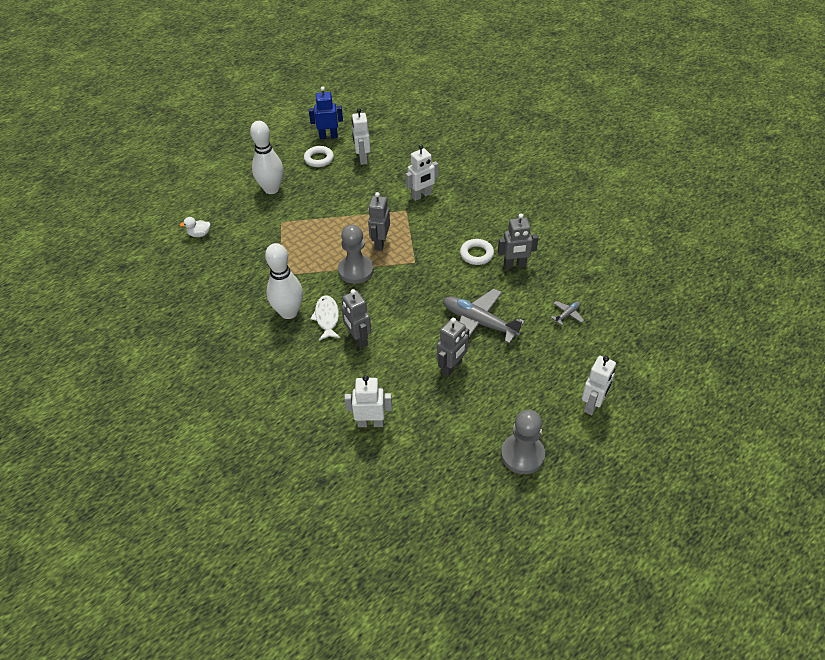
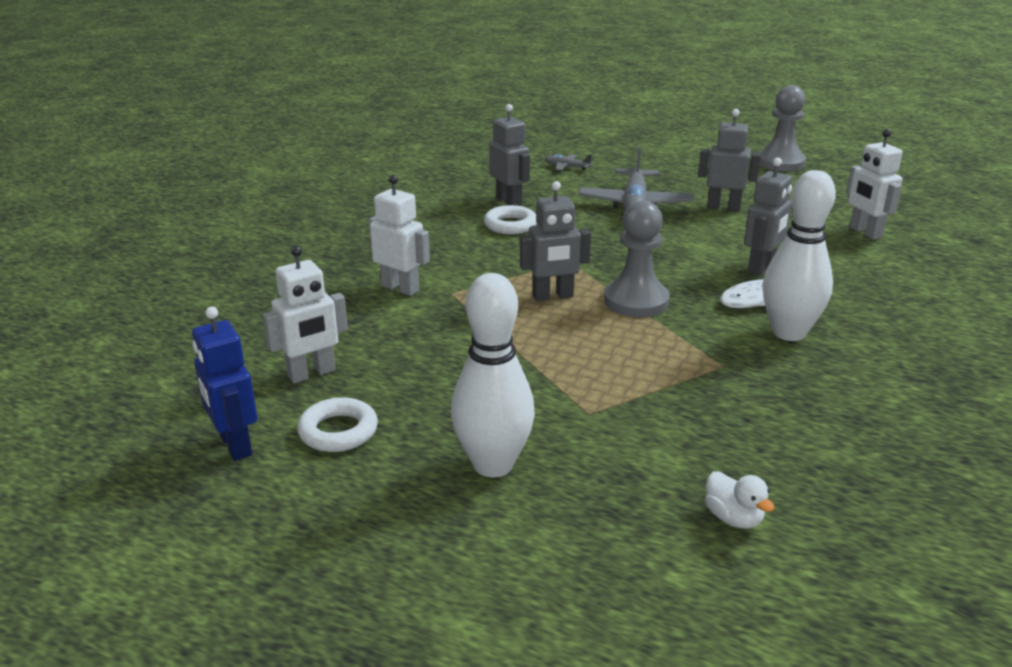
camera: 115 degrees left, 20 degrees down
(592, 405) = (678, 145): white robot -> none

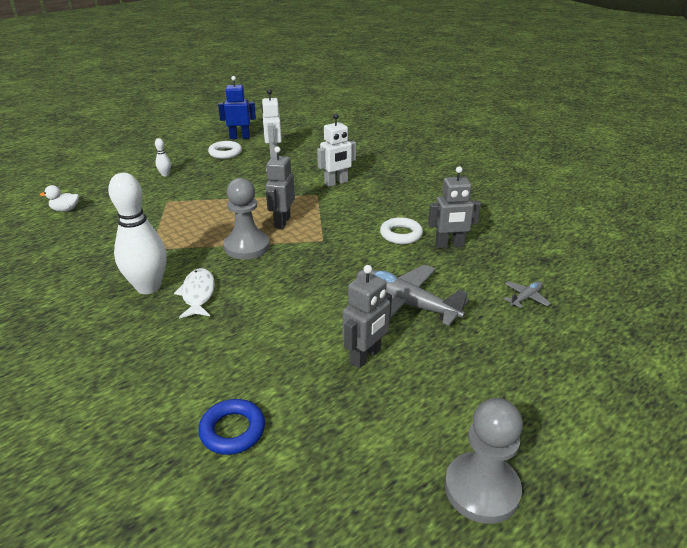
camera: 115 degrees right, 5 degrees up
(493, 465) = (165, 174): white bowling pin -> white bowling pin, size x0.42
(761, 267) = (235, 319): grey robot -> none
(865, 232) = (232, 430): white robot -> blue ring

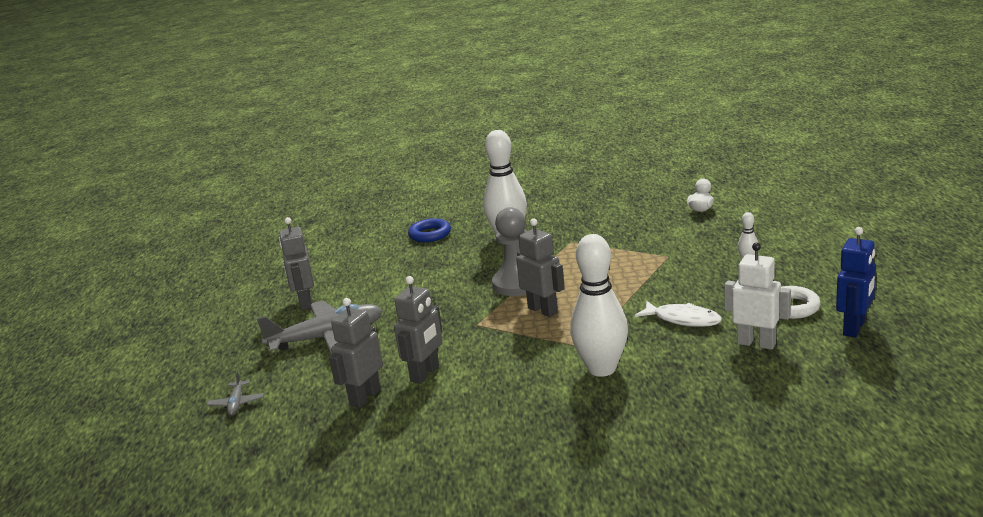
camera: 130 degrees right, 10 degrees down
(198, 294) = (471, 254): white fish -> white fish (683, 319)
(232, 430) = (322, 249): blue ring -> blue ring (430, 234)
(336, 183) = (602, 369): white robot -> white bowling pin
(401, 234) = (425, 374): white ring -> grey robot
(481, 489) = (167, 309): grey pawn -> none

